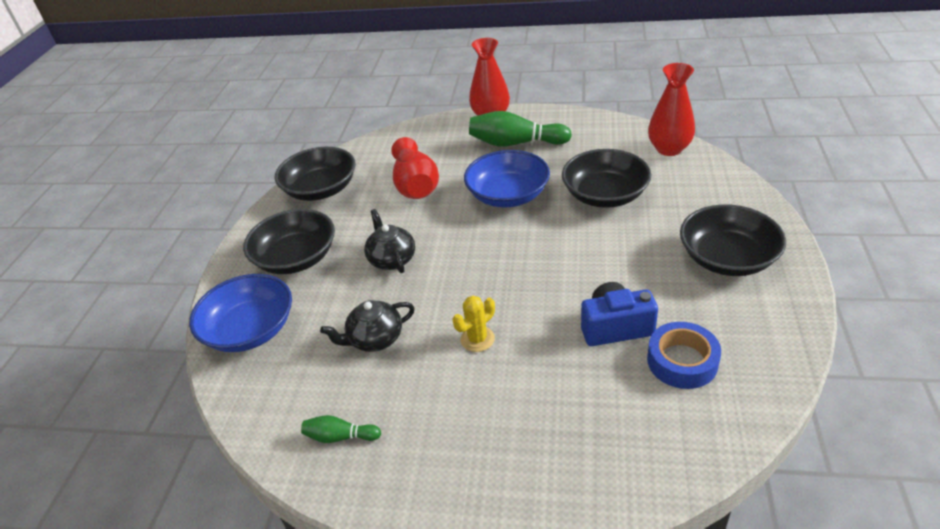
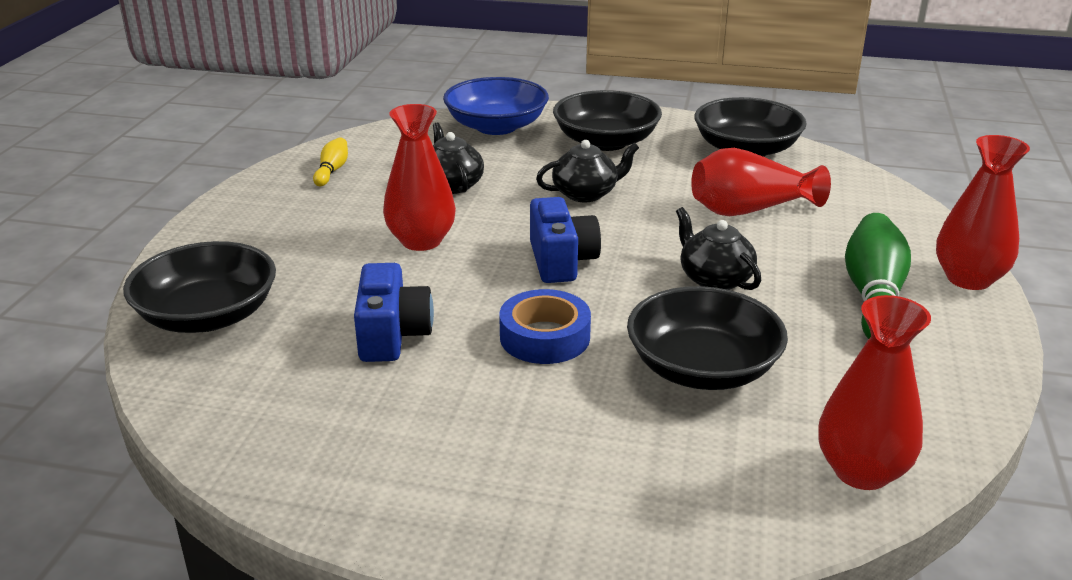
camera: 90 degrees right, 10 degrees down
(340, 437) = (332, 171): green bowling pin -> yellow bowling pin
(477, 339) = (421, 241): yellow cactus -> red vase
(497, 260) = (561, 261): none -> blue camera
(508, 195) = (714, 279): blue bowl -> black teapot
(682, 361) = (305, 378): blue tape -> blue tape (544, 337)
(727, 258) = (494, 468): black bowl -> black bowl (208, 316)

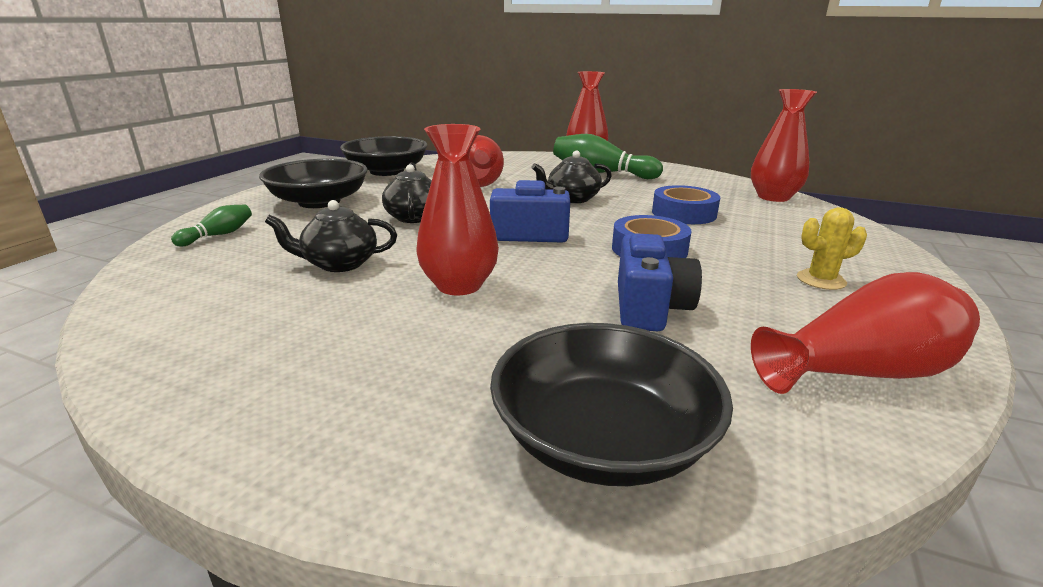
camera: 80 degrees left, 5 degrees down
(282, 441) = (859, 372): none -> red vase
(332, 171) = (209, 332): yellow bowling pin -> none
(392, 335) = (649, 308): blue camera -> blue camera turned 90 degrees clockwise
(487, 457) = (821, 280): none -> yellow cactus
(496, 126) = (218, 235): blue bowl -> green bowling pin
(702, 368) = (684, 213): black bowl -> blue tape

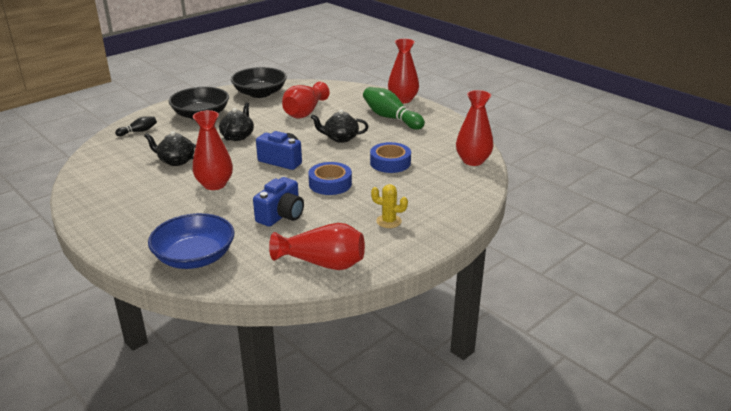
camera: 25 degrees right, 5 degrees up
(218, 235) = (138, 131): green bowling pin -> black bowling pin
(602, 439) = (194, 257): black bowl -> blue bowl

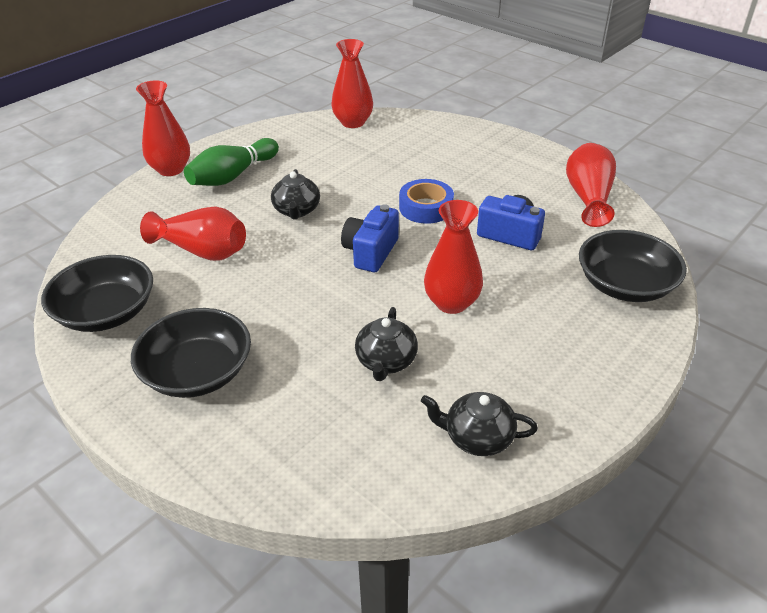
camera: 95 degrees left, 10 degrees up
(138, 131) = (269, 448): black bowling pin -> none
(194, 257) = (625, 285): blue bowl -> black bowl
(238, 136) = (290, 308): black teapot -> black teapot (477, 437)
(388, 221) = (495, 166): yellow cactus -> none
(390, 163) = (364, 170): blue tape -> none

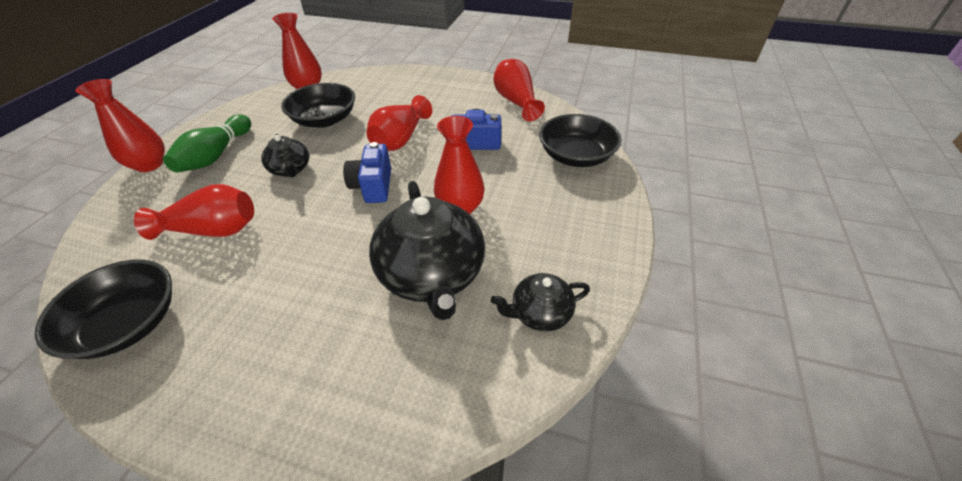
camera: 25 degrees left, 5 degrees up
(197, 372) = (256, 350): black bowl -> black bowl (324, 120)
(386, 361) = (432, 275): black teapot -> black teapot, size x1.94
(426, 208) = (401, 139): blue tape -> red vase

